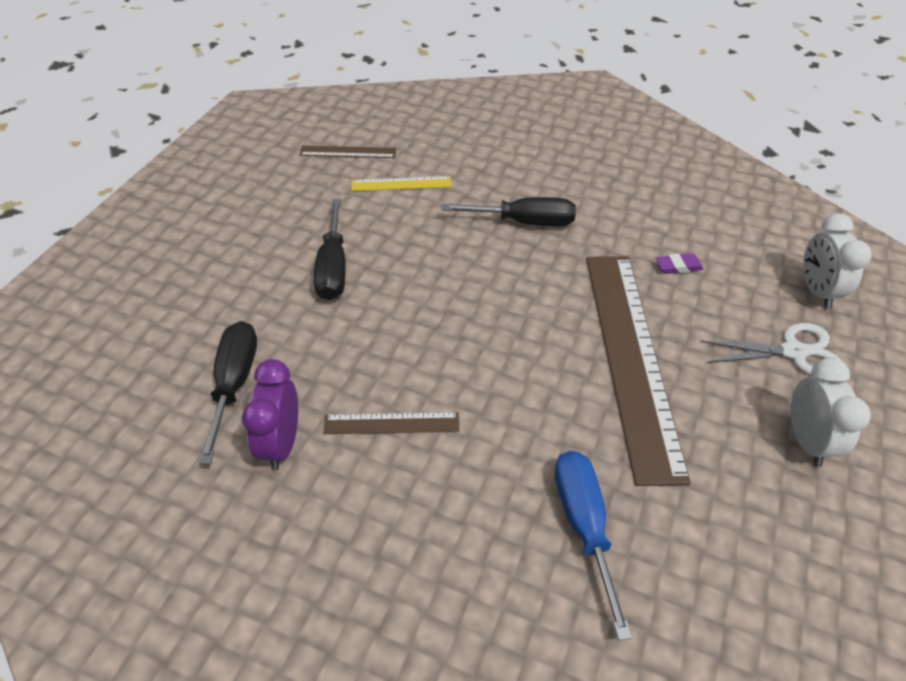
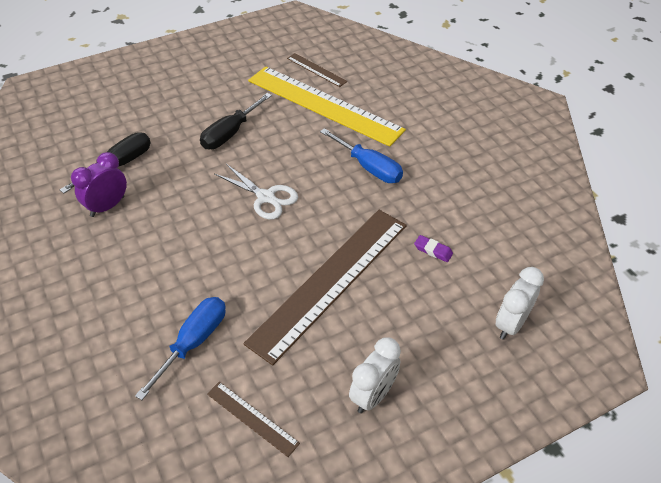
camera: 40 degrees right, 0 degrees up
(391, 423) = (165, 230): brown ruler -> brown ruler (252, 418)
(401, 184) = (324, 105): yellow ruler -> yellow ruler, size x2.32
(524, 222) = (369, 167): black screwdriver -> blue screwdriver
(793, 352) = (438, 346): white scissors -> white scissors (266, 197)

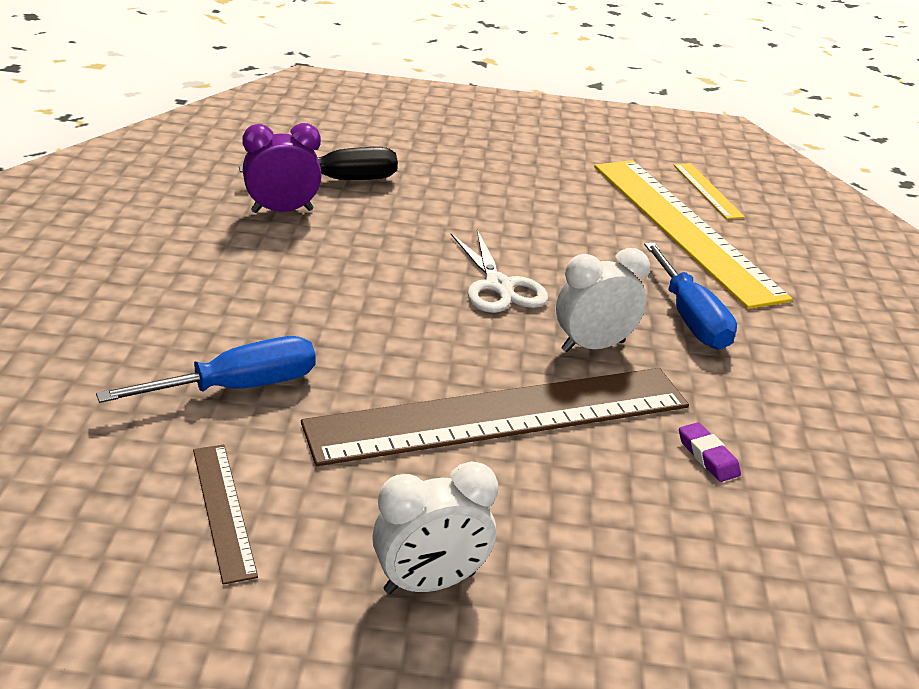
camera: 30 degrees right, 15 degrees down
(230, 133) = (516, 206): black screwdriver -> none
(316, 70) = (707, 190): brown ruler -> yellow ruler
(510, 324) = (767, 618): white clock -> white clock (593, 346)

